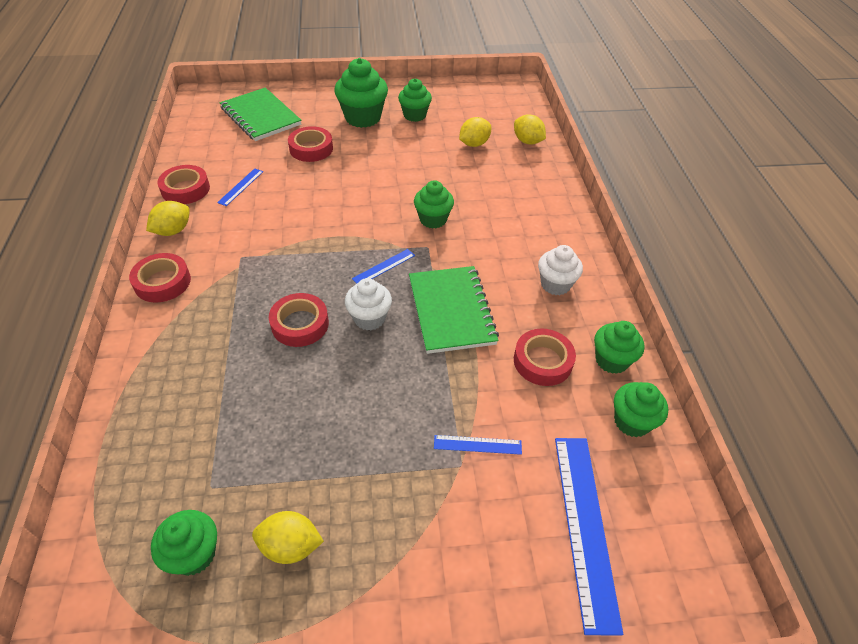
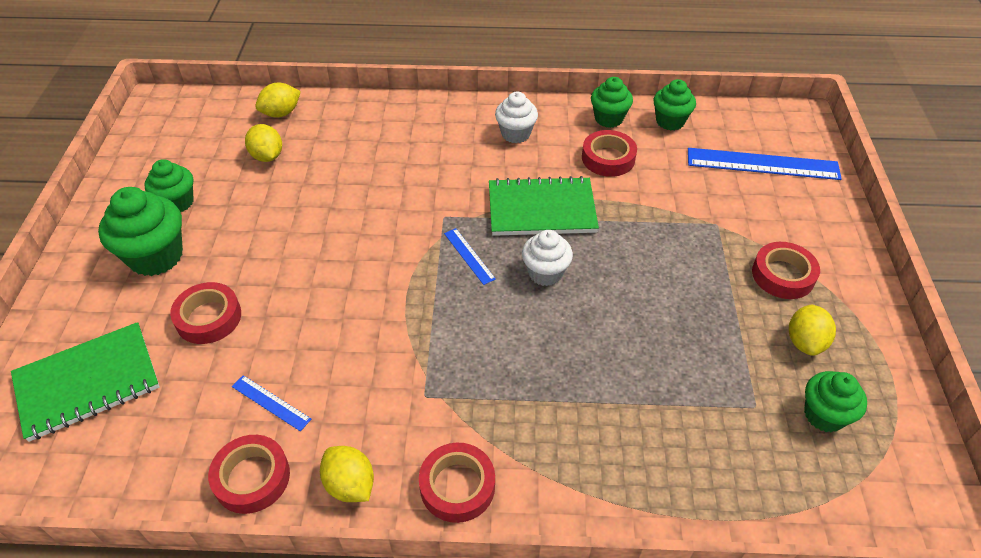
camera: 80 degrees left, 0 degrees up
(300, 324) = (548, 333): red tape -> red tape (783, 275)
(433, 219) = (399, 207): green cupcake -> none
(477, 444) = (696, 211): blue ruler -> none

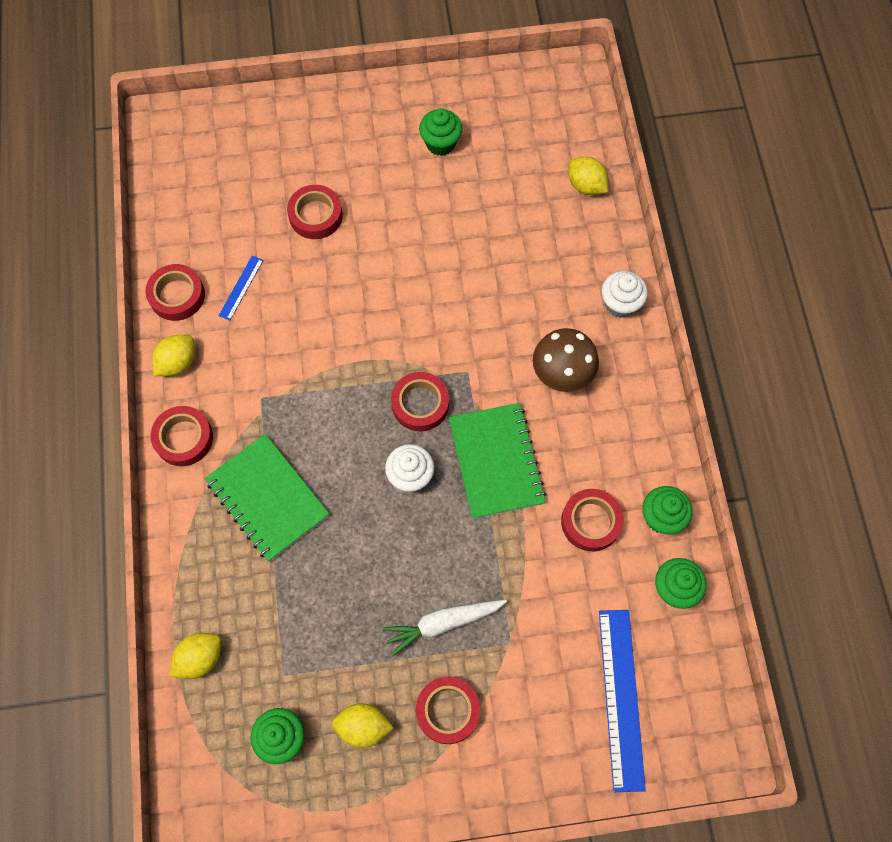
camera: 80 degrees right, 20 degrees up
(88, 383) = (243, 158): green notebook -> green notebook (267, 498)
(156, 256) = (374, 152): green cupcake -> none
(267, 156) = (518, 194): yellow lemon -> yellow lemon (200, 658)
(465, 155) = (561, 375): none -> brown mushroom
(469, 256) = (420, 404): blue ruler -> red tape
(515, 134) = (609, 419): white cupcake -> white cupcake (620, 304)
(699, 268) = (442, 623): none -> white carrot

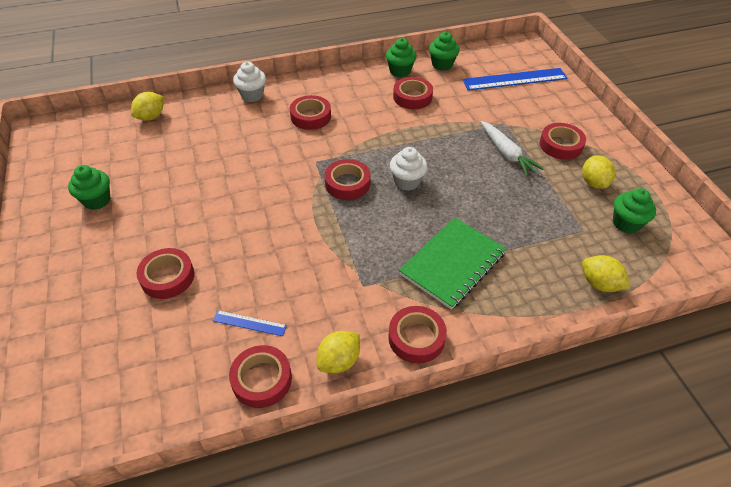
camera: 100 degrees left, 20 degrees down
(178, 363) = (339, 361): yellow lemon -> yellow lemon turned 75 degrees counterclockwise
(496, 461) = (383, 140): green notebook -> none
(561, 375) = (310, 116): brown mushroom -> red tape

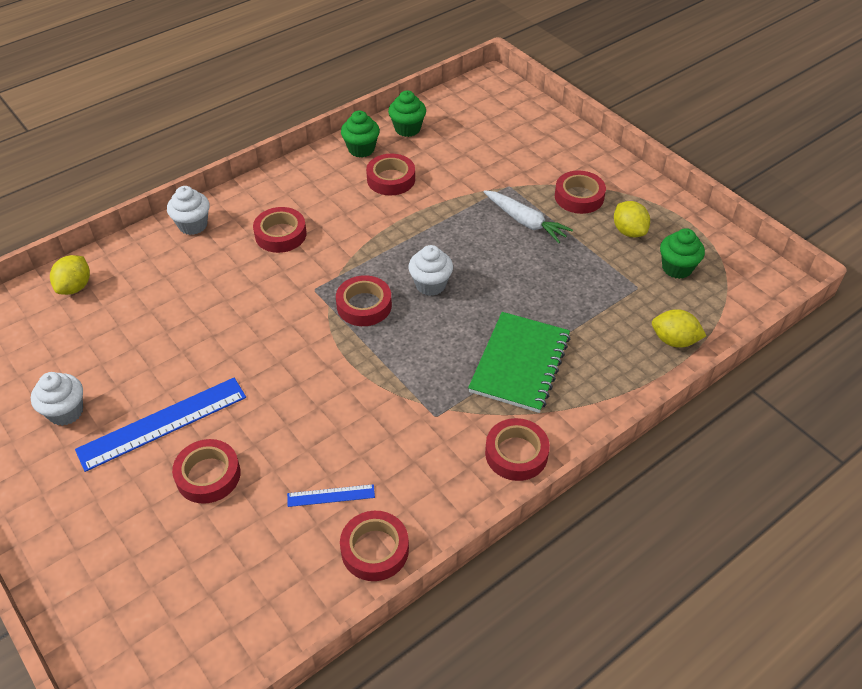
camera: 20 degrees left, 0 degrees up
(97, 200) = (66, 412): green cupcake -> white cupcake
(339, 361) = (447, 503): yellow lemon -> none
(514, 79) = (498, 128): blue ruler -> blue ruler (162, 423)

